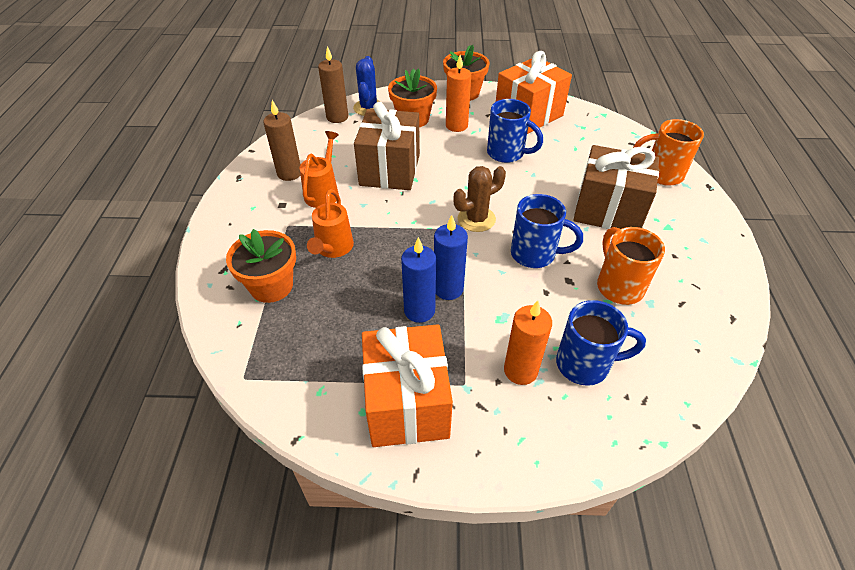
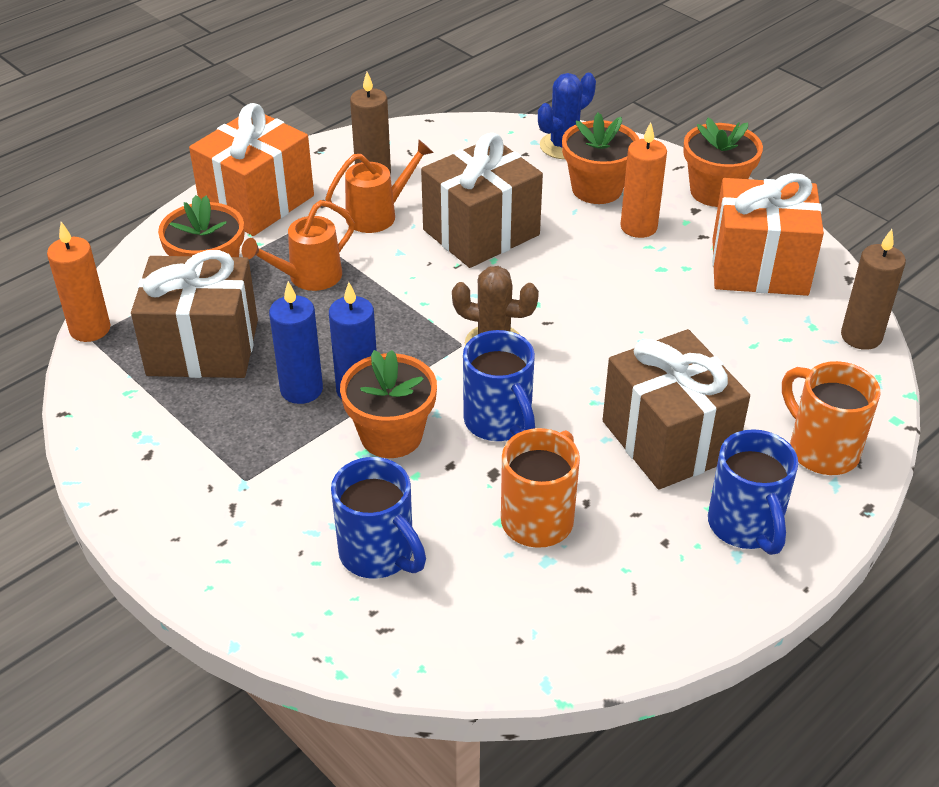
camera: 45 degrees right, 5 degrees down
(329, 330) = (203, 348): none -> brown gift
(337, 117) = (511, 138): brown candle -> brown candle (861, 337)
(407, 403) = (177, 456): orange gift -> orange gift (257, 202)
(498, 299) = (391, 435): none -> orange flower pot
(507, 153) = (649, 297): blue mug -> blue mug (745, 527)
(520, 370) = (310, 510): orange candle -> orange candle (90, 329)

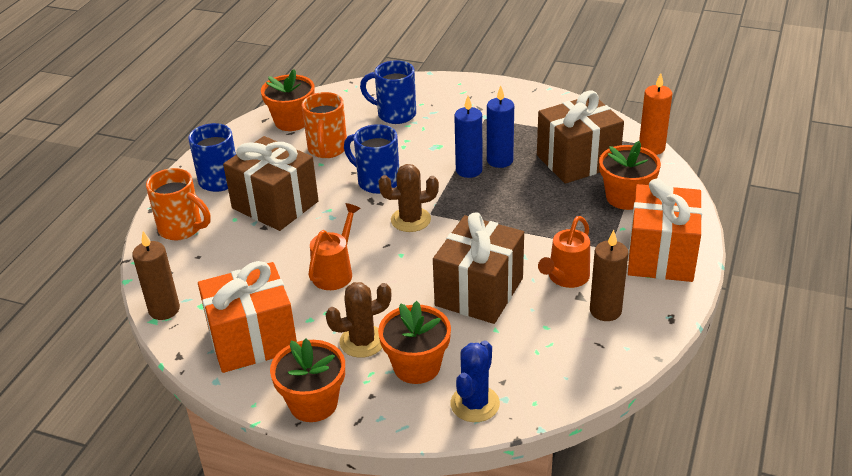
camera: 155 degrees right, 5 degrees down
(308, 277) = (564, 218): orange watering can -> orange watering can (335, 272)
(391, 435) = (431, 157): orange flower pot -> orange flower pot (292, 121)
(638, 227) = (362, 341): orange candle -> brown cactus

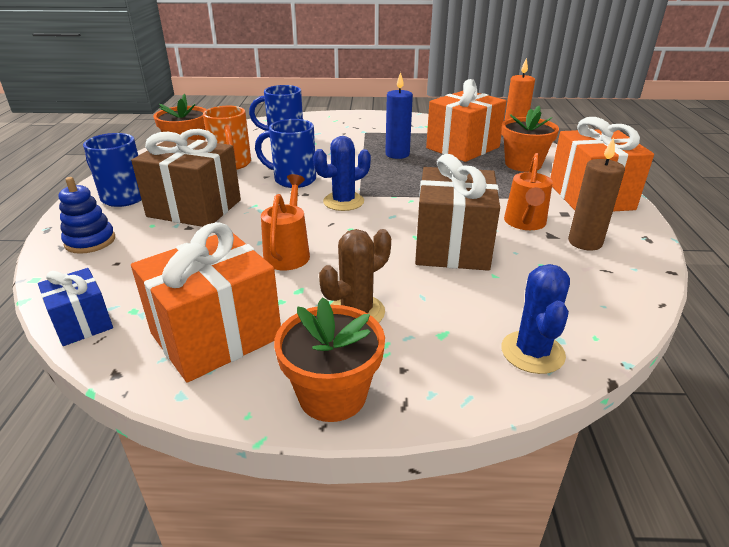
camera: 20 degrees left, 5 degrees down
(164, 310) = (82, 323): brown candle -> blue gift
(182, 229) = (90, 241): orange mug -> blue stacking toy
(410, 220) = (343, 202): brown cactus -> blue cactus
(416, 366) = (436, 326): orange flower pot -> none
(469, 170) = (374, 163): blue candle -> none
(577, 160) = (462, 148): brown gift -> orange gift

